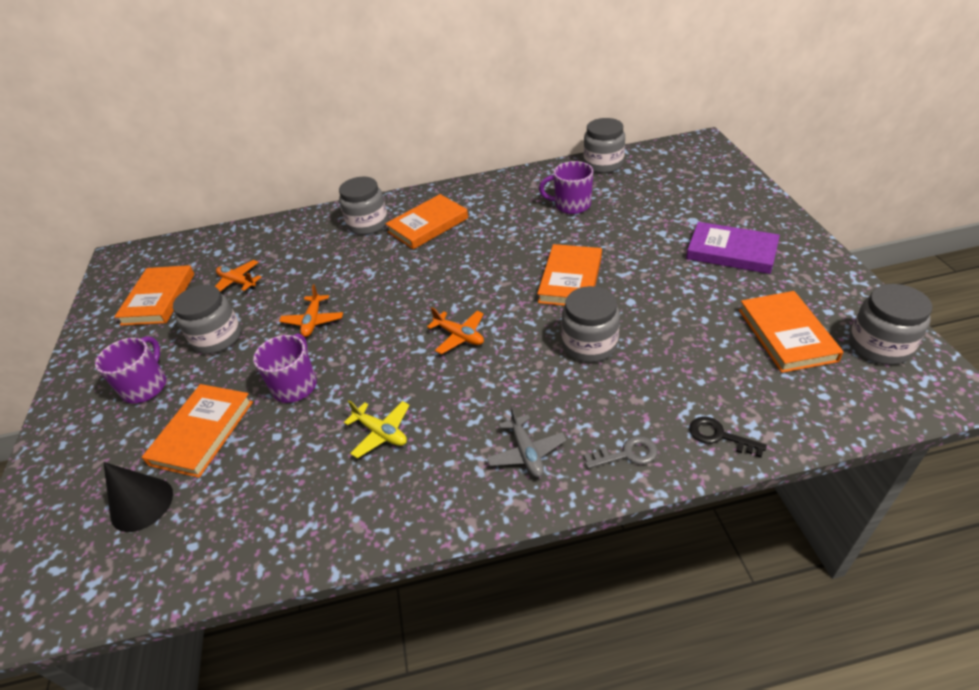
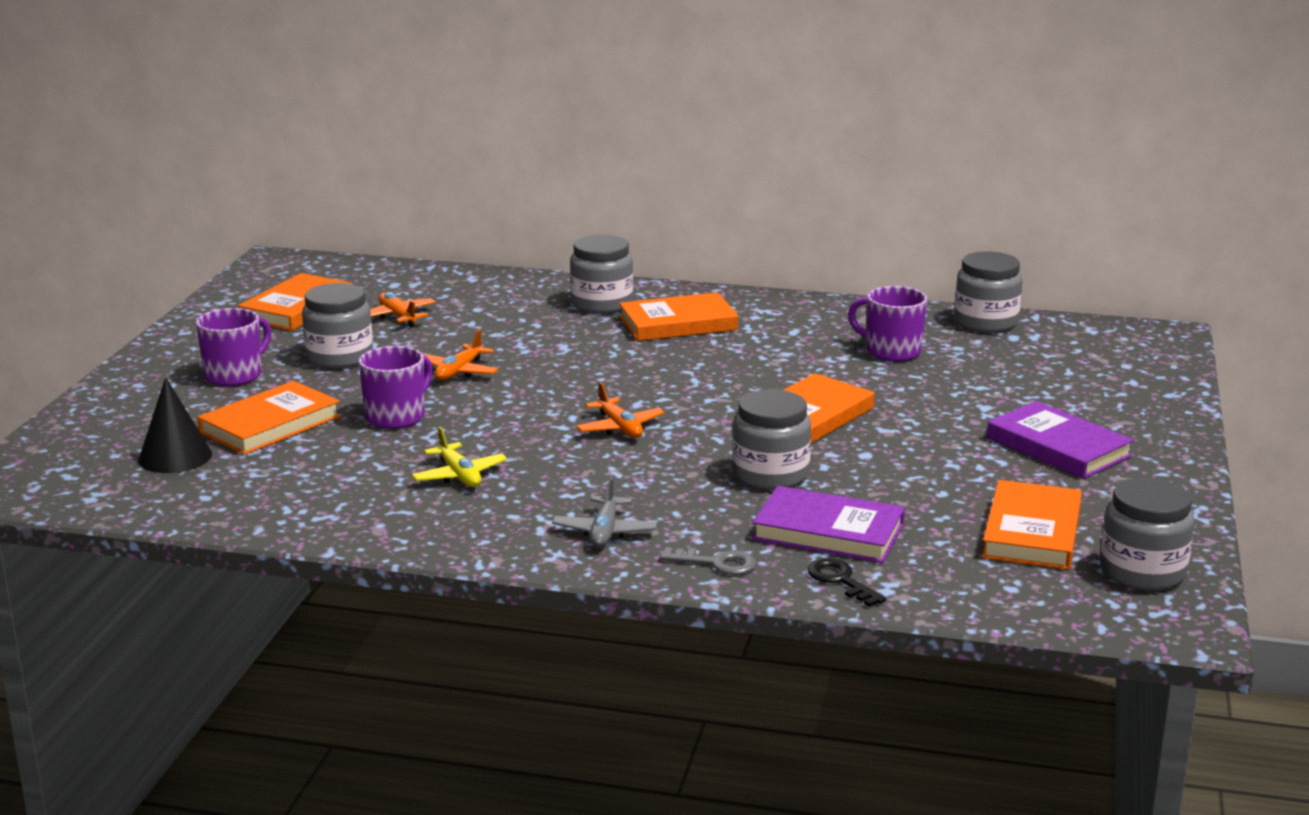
camera: 20 degrees right, 20 degrees down
(670, 387) = (828, 532): none -> purple book

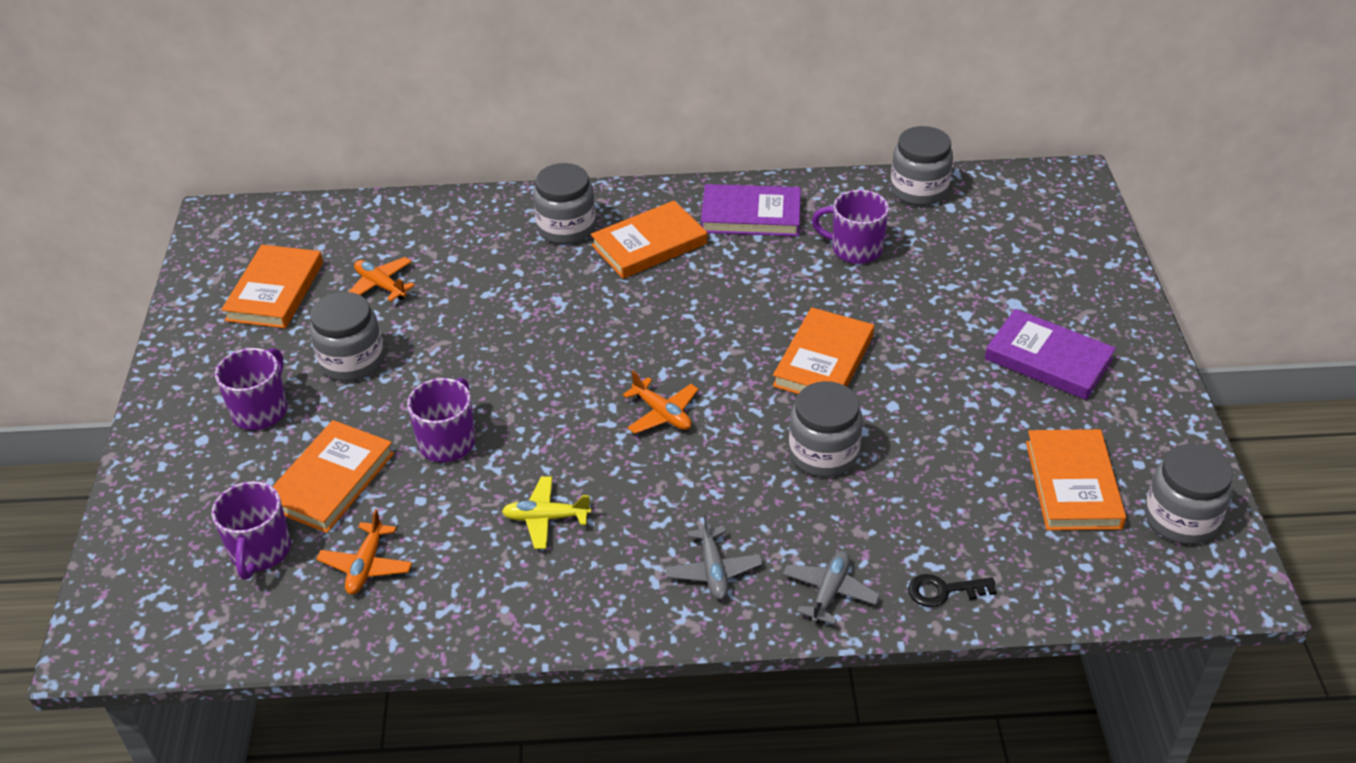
camera: 15 degrees left, 20 degrees up
(175, 457) = (260, 551): black cone -> purple mug
(459, 371) = (477, 359): orange plane -> orange plane (366, 565)
(459, 475) = (546, 518): yellow plane -> yellow plane turned 135 degrees clockwise
(717, 563) = (829, 592): grey key -> grey plane
(828, 532) = (906, 524): purple book -> purple book (751, 215)
(840, 580) = (943, 591): black key -> black key turned 45 degrees counterclockwise

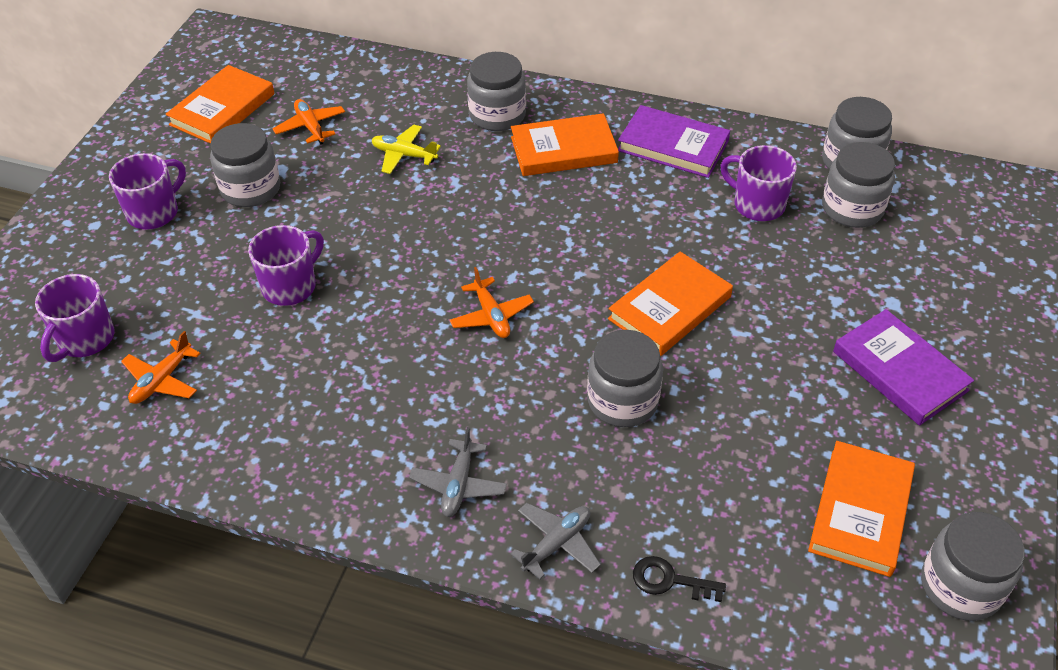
camera: 20 degrees right, 5 degrees up
(331, 480) = (175, 293): orange book -> none
(546, 518) = (336, 384): yellow plane -> yellow plane (404, 155)
(940, 231) = (852, 208): none -> grey jar

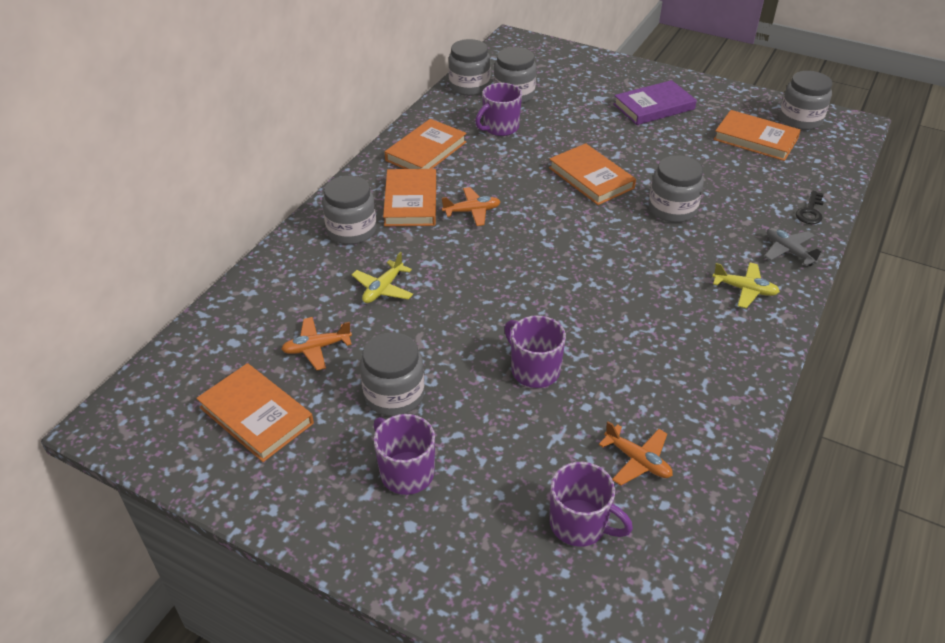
camera: 80 degrees left, 5 degrees down
(458, 484) = (744, 289): grey plane -> yellow plane
(491, 315) = (586, 258): orange plane -> orange plane (472, 211)
(673, 146) = (426, 151): purple book -> orange book

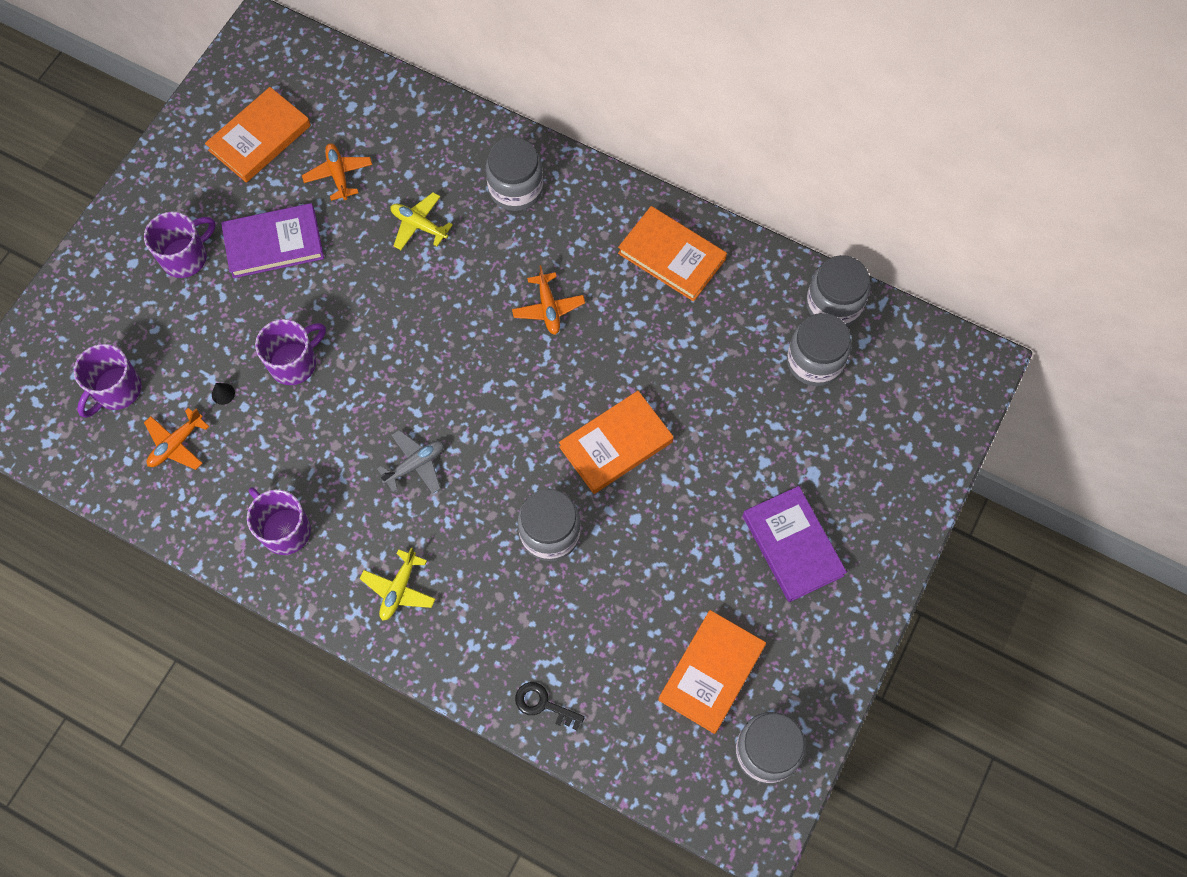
camera: 90 degrees right, 25 degrees up
(394, 394) = (274, 243): grey jar -> purple book
(411, 201) = (568, 244): orange book -> none
(500, 128) = (729, 341): purple mug -> purple mug (284, 530)
(573, 425) = (223, 393): none -> black cone
(789, 251) = (464, 656): grey plane -> grey plane (415, 465)

